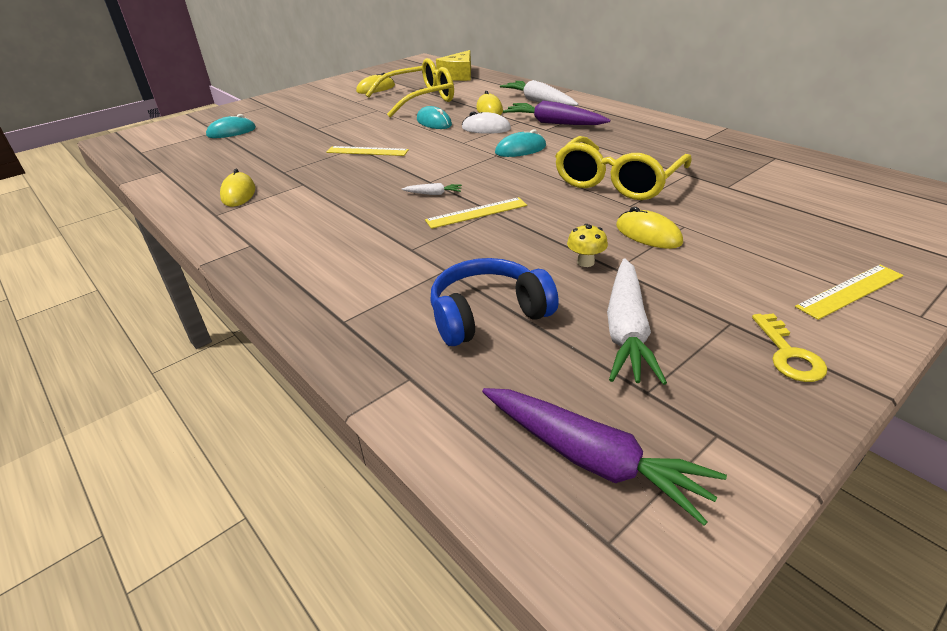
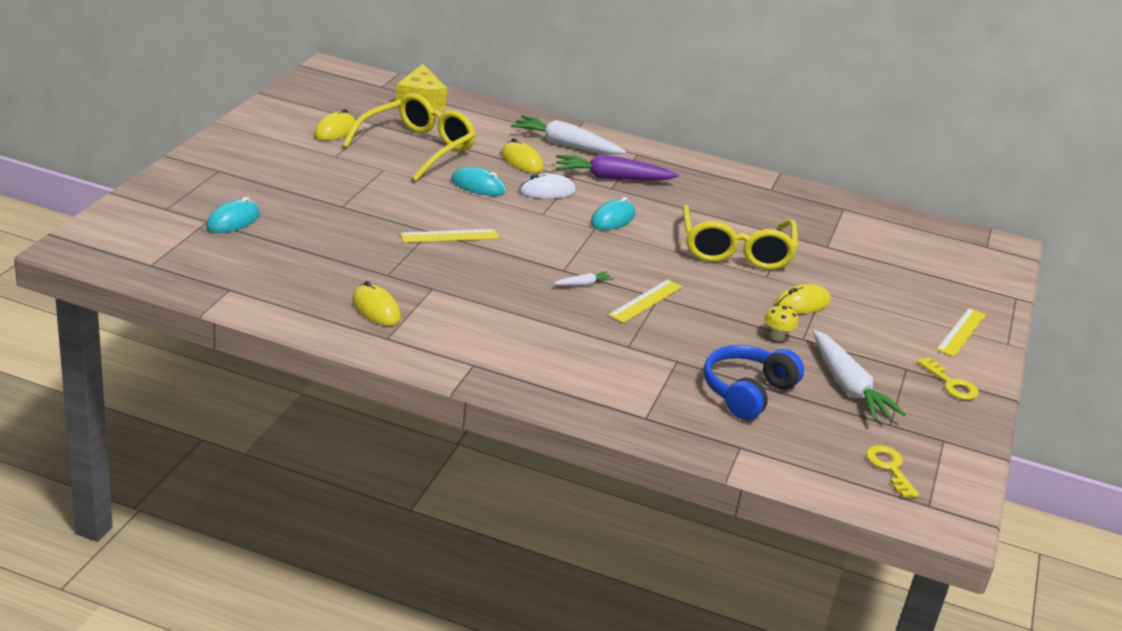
camera: 35 degrees left, 5 degrees down
(591, 458) = (889, 468): purple carrot -> yellow key
(648, 234) = (802, 304): yellow mouse -> yellow mouse turned 45 degrees counterclockwise

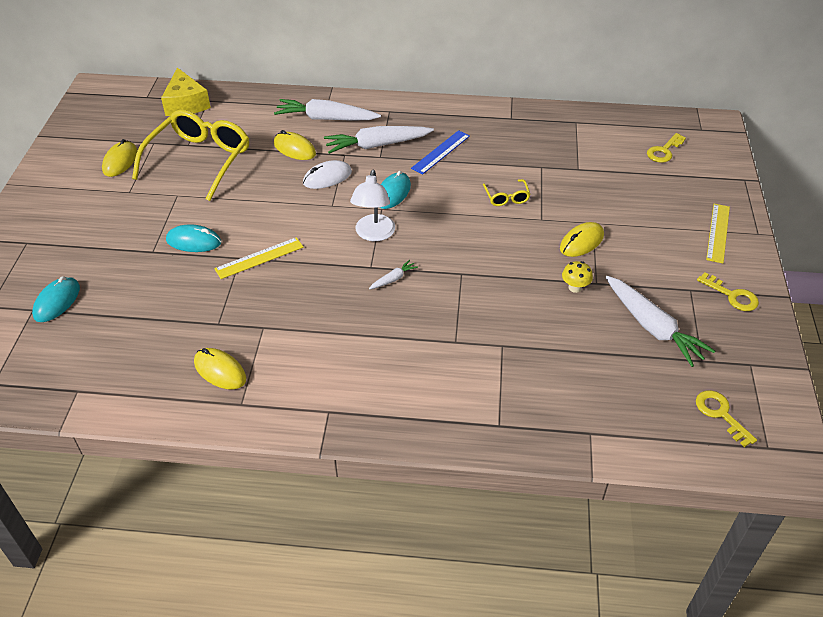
camera: 10 degrees left, 15 degrees up
(478, 186) = (266, 189): turquoise mouse -> turquoise mouse (194, 241)
(578, 246) = (374, 234): none -> white lamp
(612, 178) = (377, 145): purple carrot -> white carrot
(646, 301) = (452, 281): yellow ruler -> none
(679, 199) = (441, 152): none -> blue ruler
(735, 250) = (506, 197): yellow glasses -> yellow glasses, size x0.42
(747, 392) = (573, 363): blue headphones -> none
(933, 254) = (664, 151): none -> yellow key

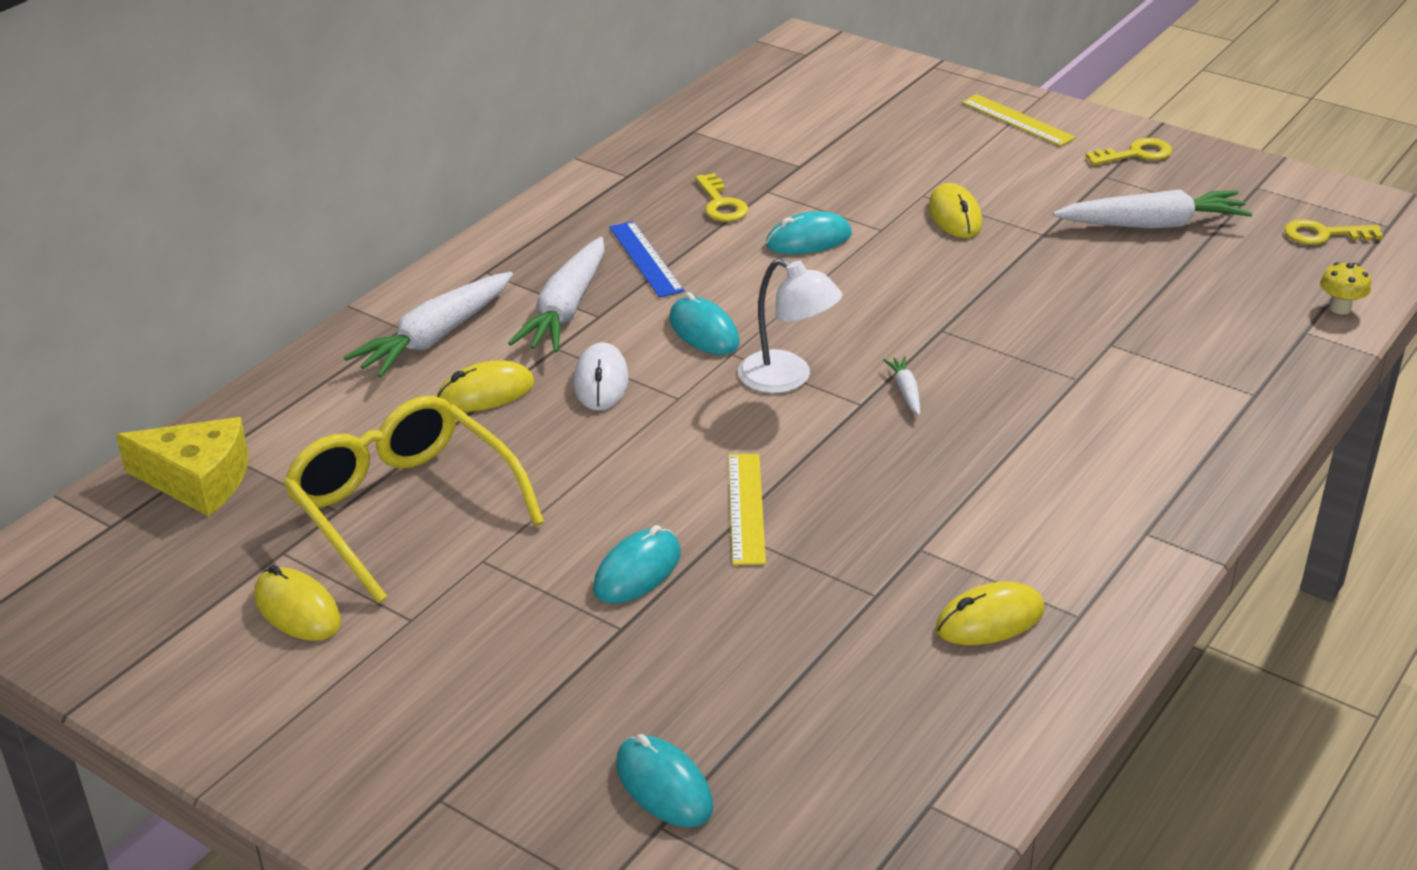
camera: 60 degrees left, 10 degrees down
(506, 197) = (808, 240): yellow glasses -> turquoise mouse
(575, 287) = (1040, 252): yellow mushroom -> yellow mushroom (1340, 308)
(664, 151) = (825, 94): yellow key -> yellow key (721, 204)

